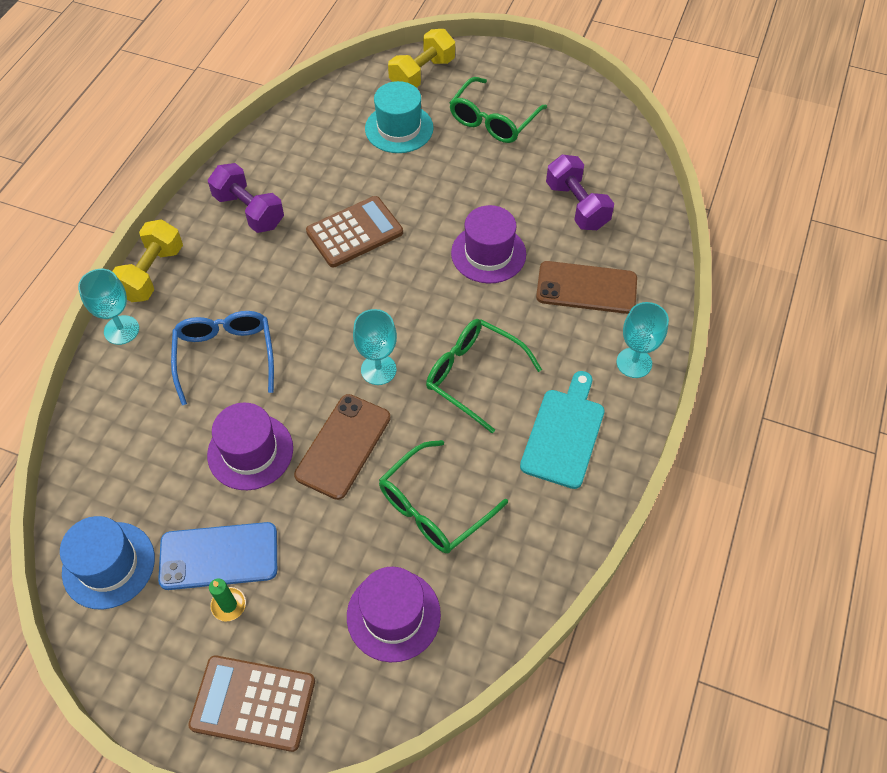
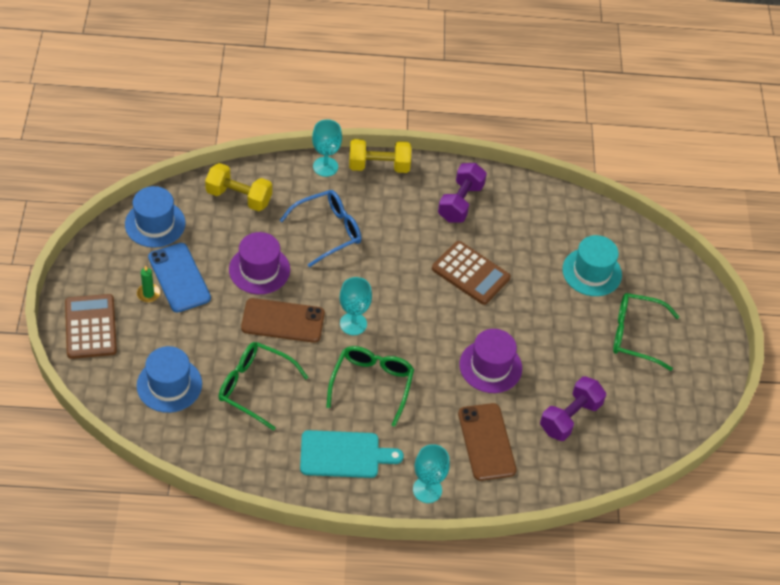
camera: 65 degrees right, 5 degrees down
(393, 615) = (169, 385): purple hat -> blue hat
(422, 74) = (662, 271): yellow dumbbell -> yellow dumbbell (239, 197)

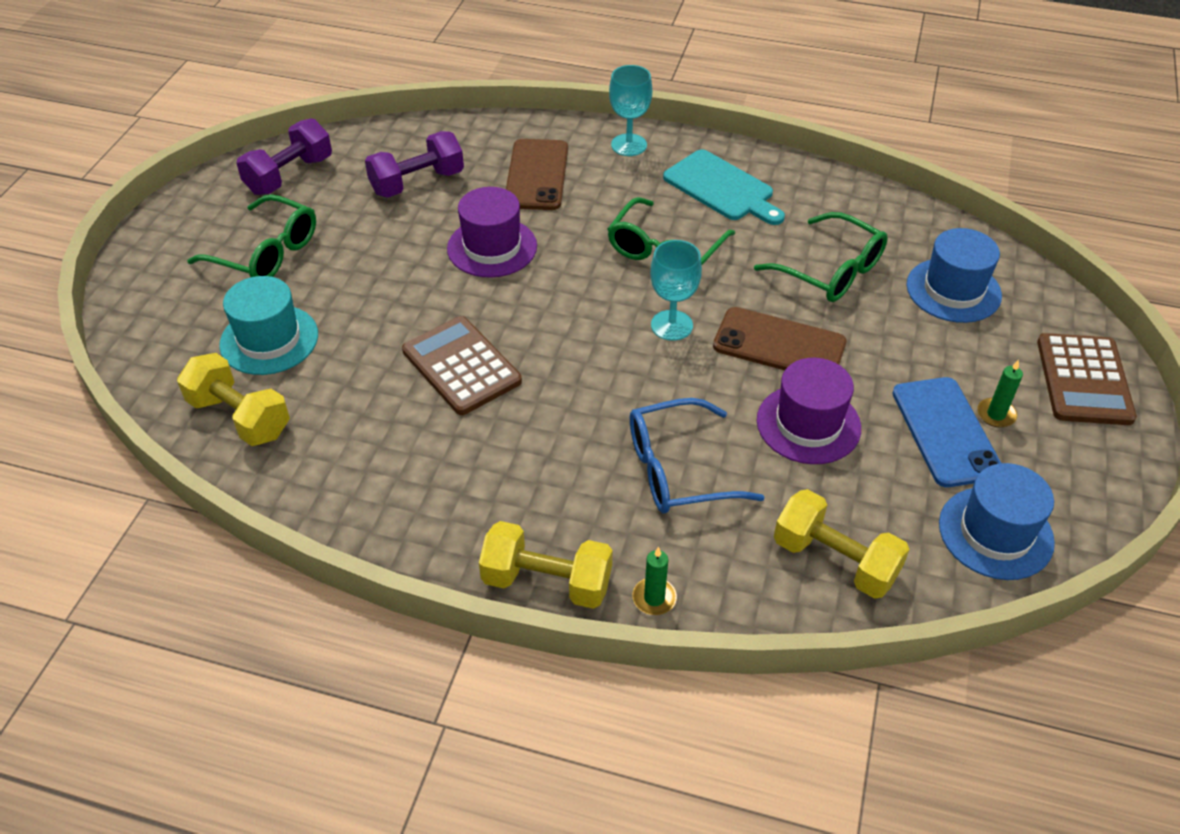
camera: 160 degrees left, 5 degrees down
(325, 167) = (654, 598): turquoise goblet -> green candle
(344, 454) = (722, 188): turquoise cutting board -> turquoise cutting board turned 150 degrees counterclockwise
(460, 202) = (422, 484): purple dumbbell -> purple dumbbell (289, 175)
(576, 222) = (240, 417): none -> yellow dumbbell

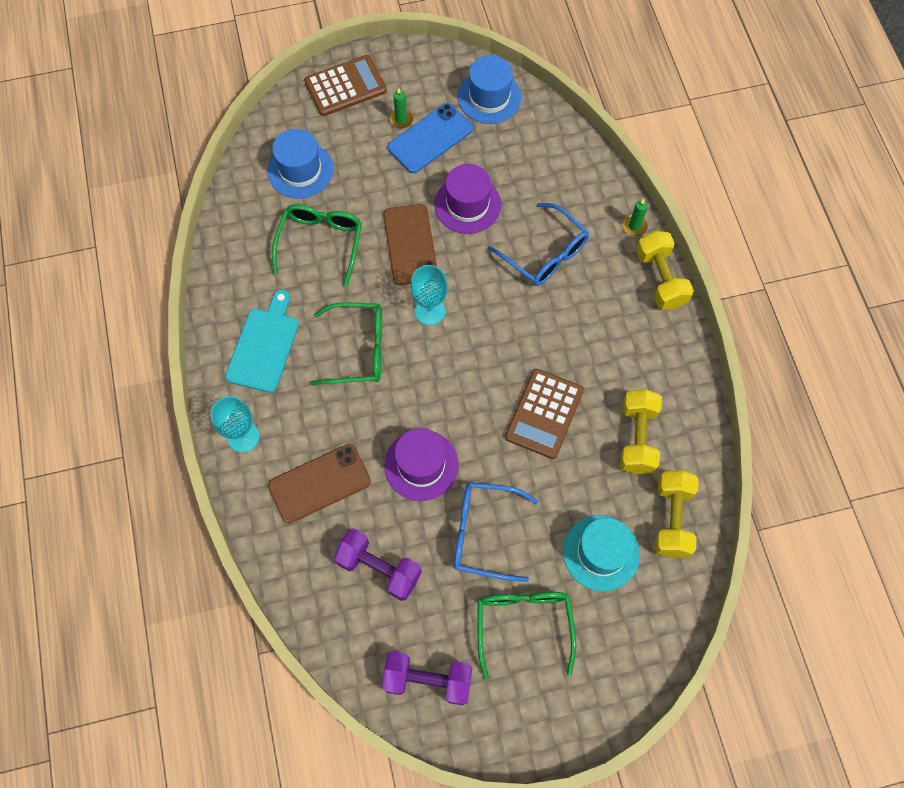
camera: 120 degrees left, 20 degrees up
(378, 263) = (485, 533): none -> blue glasses
(835, 560) = (555, 158): yellow dumbbell -> yellow dumbbell (637, 438)

